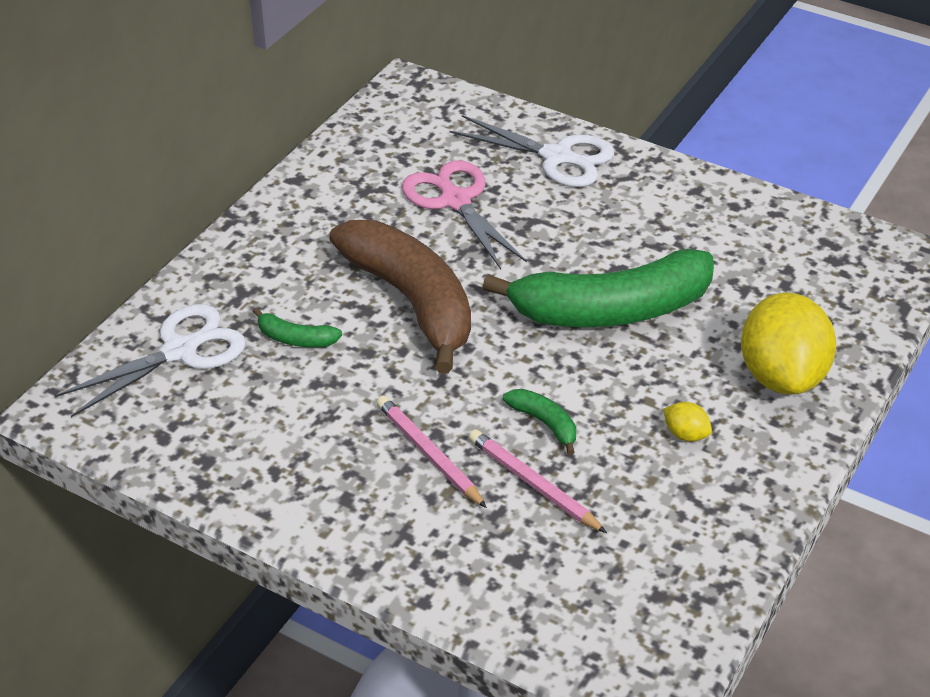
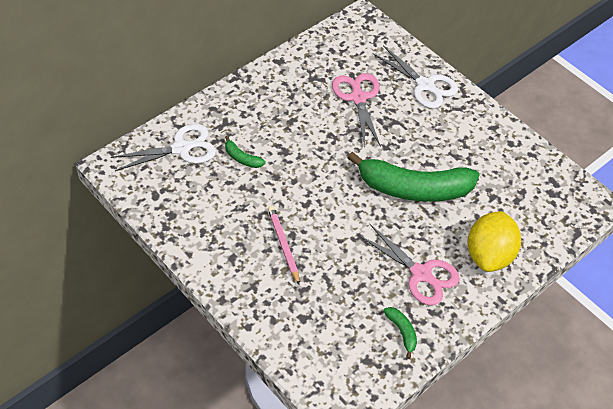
camera: 15 degrees right, 10 degrees up
(412, 301) = (310, 153): brown banana -> none
(533, 483) = (329, 278): pink pencil -> none
(544, 423) = (350, 245): green banana -> green banana (402, 332)
(685, 434) = (421, 274): yellow lemon -> pink scissors

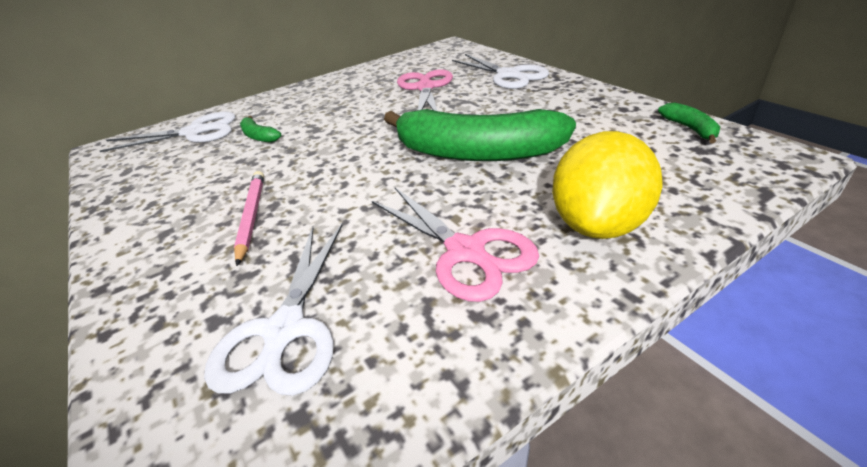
camera: 15 degrees right, 15 degrees down
(342, 322) = (285, 331): none -> white scissors
(402, 332) = (401, 353): green banana -> green banana (690, 128)

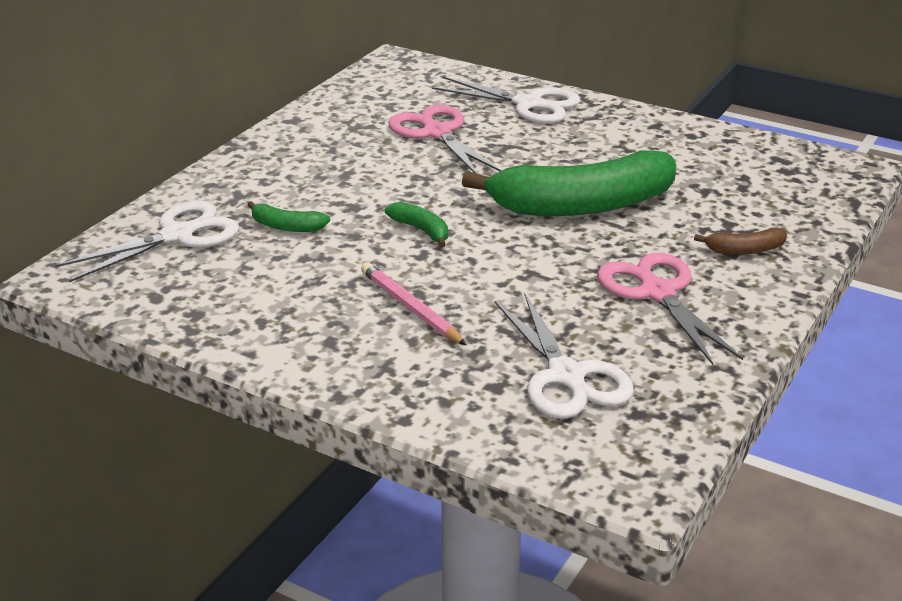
camera: 30 degrees left, 5 degrees down
(466, 252) = (657, 292): pink scissors -> pink scissors turned 135 degrees counterclockwise
(598, 224) = (745, 250): yellow lemon -> brown banana
(690, 128) = (766, 150): green banana -> green banana (421, 230)

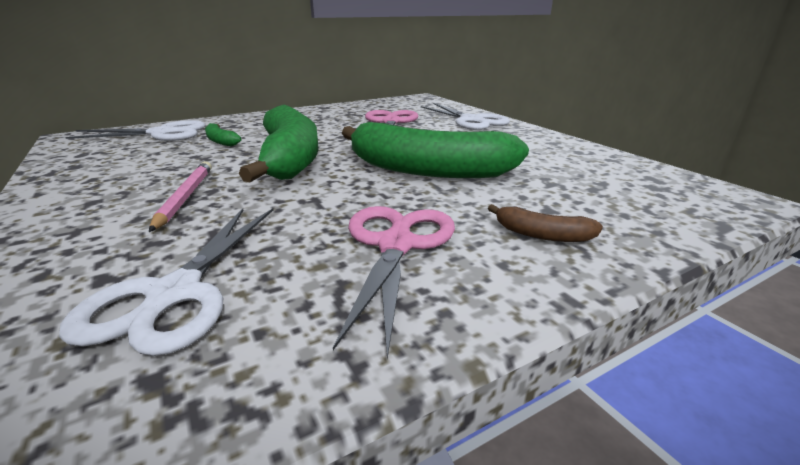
camera: 30 degrees right, 5 degrees down
(421, 230) = (290, 158): green banana -> green banana, size x2.46

